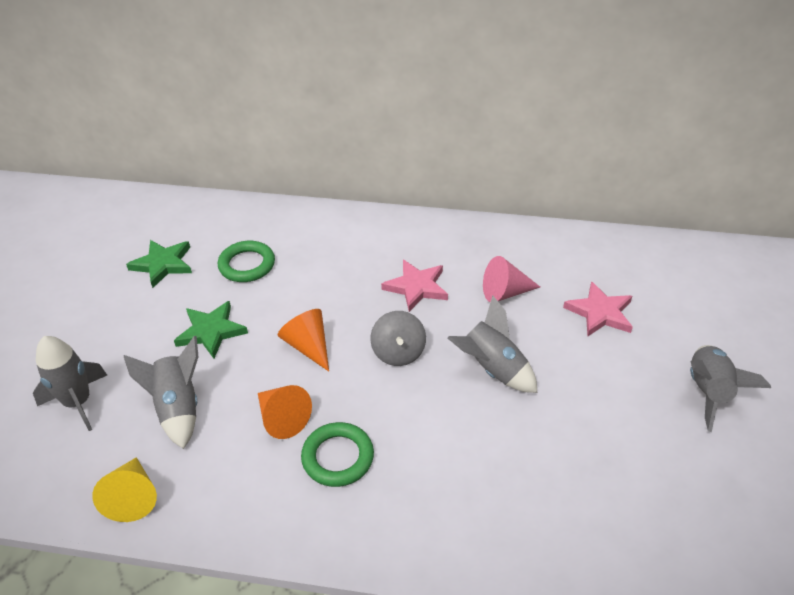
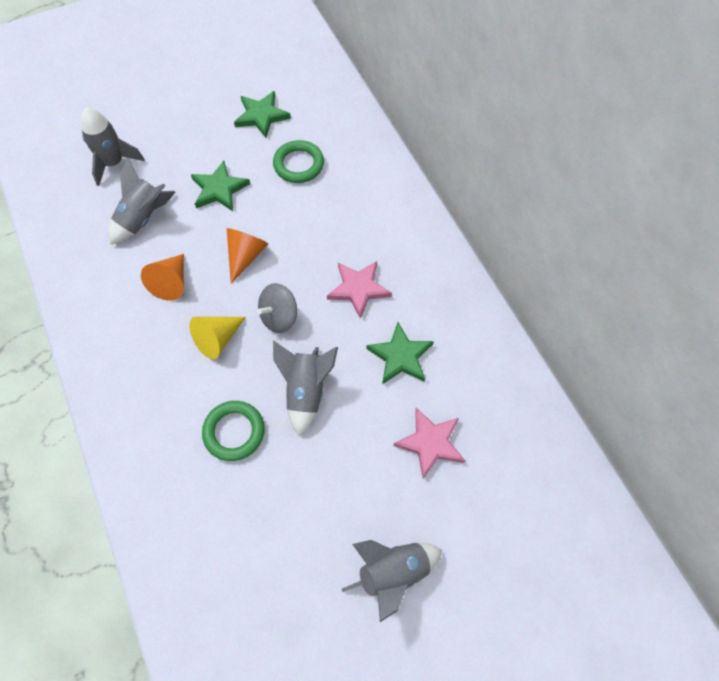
camera: 55 degrees right, 20 degrees up
(133, 497) = (64, 244): yellow cone -> yellow cone (218, 339)
(338, 457) = (159, 336): green ring -> green ring (234, 432)
(505, 292) = (400, 356): pink cone -> green star

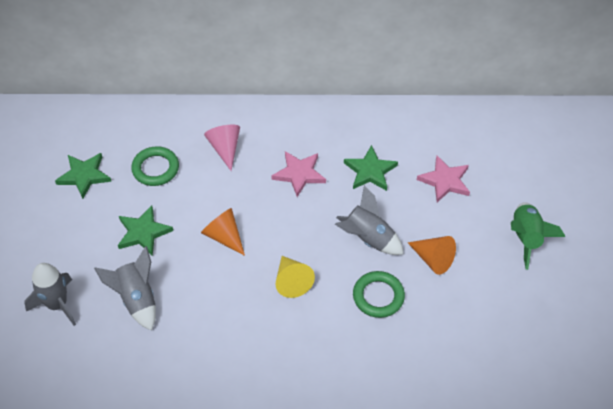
camera: 65 degrees left, 10 degrees down
(171, 282) = (218, 297): orange cone -> orange cone (433, 259)
(279, 317) = (295, 233): grey spinning top -> none
(355, 209) = (225, 148): none -> pink cone
(393, 573) = (526, 238): grey rocket -> green rocket

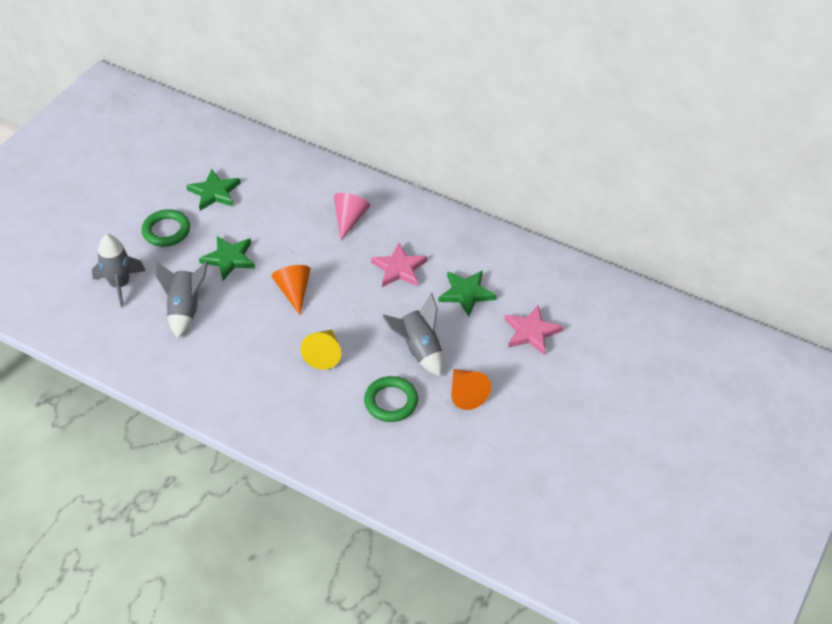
camera: 30 degrees right, 5 degrees down
(155, 168) = (277, 211): green ring -> green ring (166, 231)
(526, 238) = (571, 416): green rocket -> none

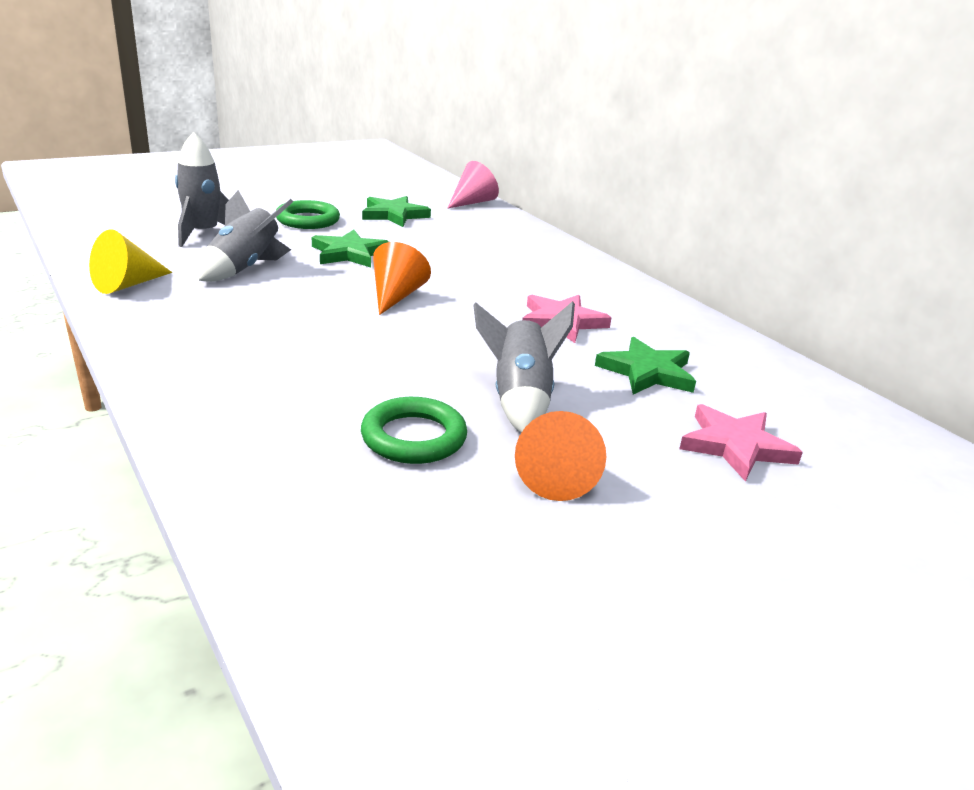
camera: 25 degrees right, 20 degrees down
(324, 354) = (369, 356): yellow cone -> yellow cone (127, 284)
(349, 219) = (532, 270): pink cone -> pink cone (472, 202)

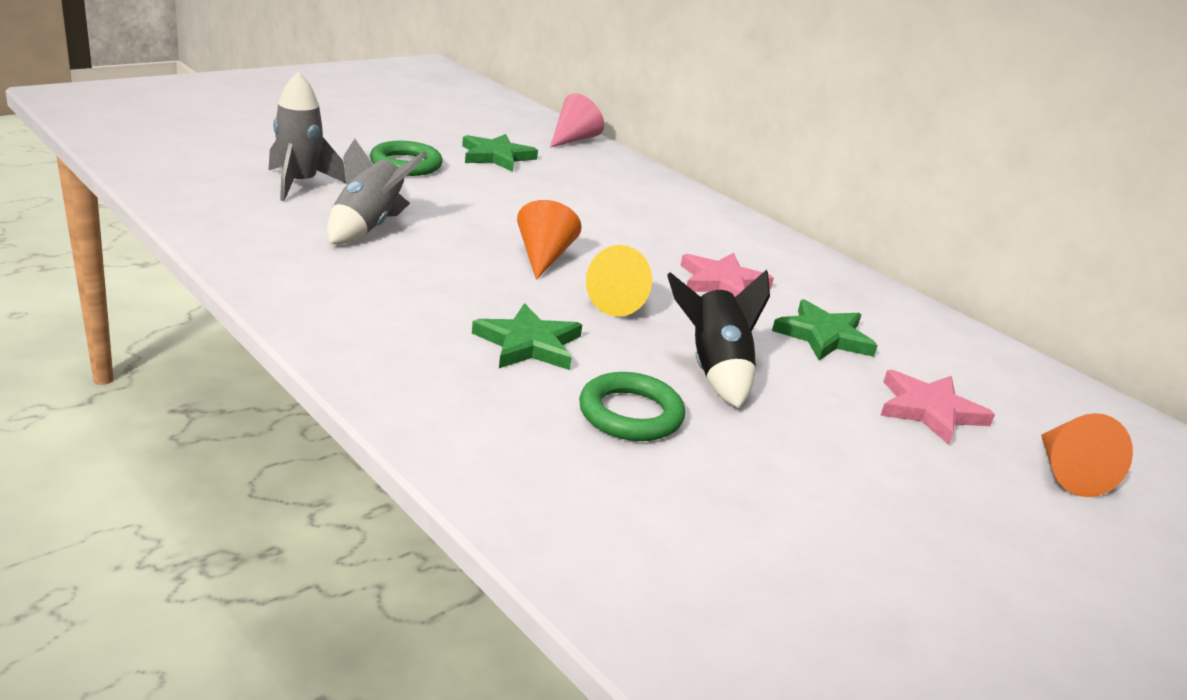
camera: 10 degrees left, 0 degrees up
(127, 284) = (250, 249): yellow cone -> yellow cone (622, 303)
(349, 253) = (471, 206): green star -> green star (528, 344)
(519, 400) = (714, 370): grey rocket -> black rocket
(556, 476) = (779, 448): orange cone -> orange cone (1068, 473)

